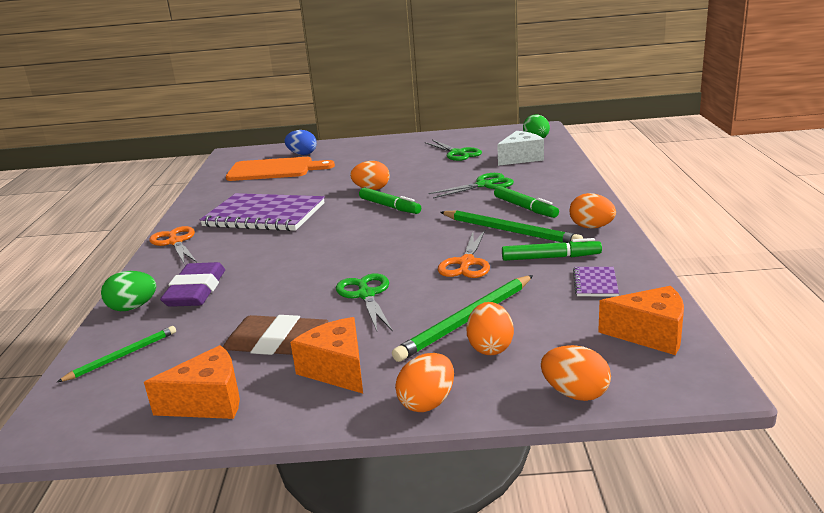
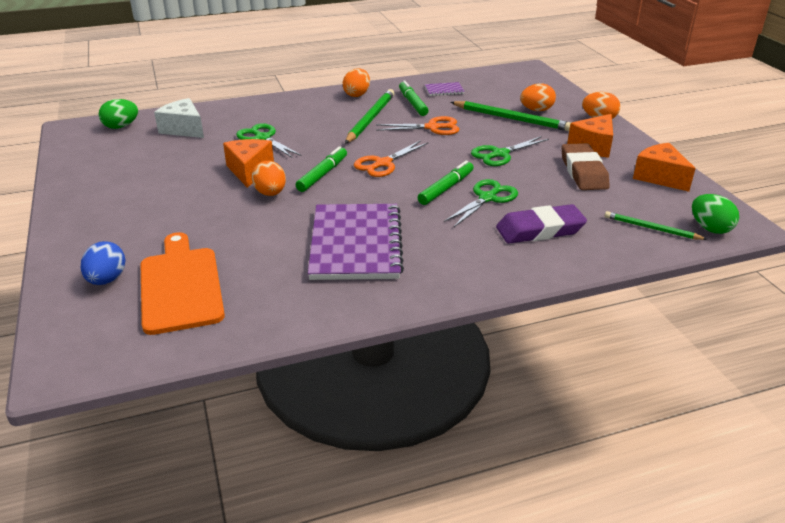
camera: 110 degrees left, 10 degrees up
(133, 307) = (589, 254): green egg -> green egg (710, 228)
(175, 242) = (447, 284): orange scissors -> orange scissors (383, 163)
(457, 153) = (152, 162): green scissors -> green scissors (487, 198)
(525, 208) = (321, 117): green marker -> green marker (446, 188)
(575, 394) = (561, 90): orange egg -> none
(650, 334) = (495, 77): orange cheese -> orange cheese (249, 171)

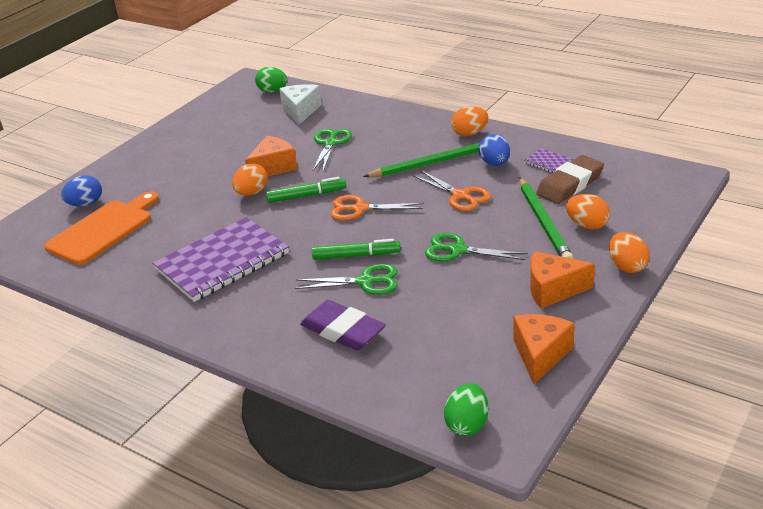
camera: 55 degrees right, 0 degrees up
(412, 103) = (495, 164): green marker -> blue egg
(583, 172) = (486, 307): brown eraser -> brown eraser (570, 184)
(651, 228) = (421, 389): green pencil -> none

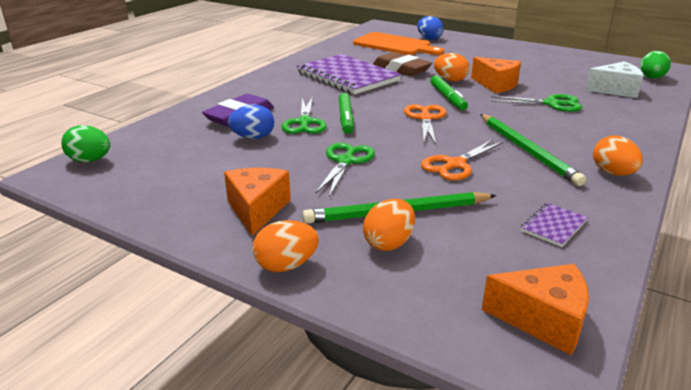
camera: 85 degrees right, 5 degrees down
(495, 164) = (537, 187): blue egg -> blue egg (253, 137)
(540, 354) = (154, 196): orange cheese -> orange cheese (543, 320)
(570, 184) = (495, 238): brown eraser -> brown eraser (401, 69)

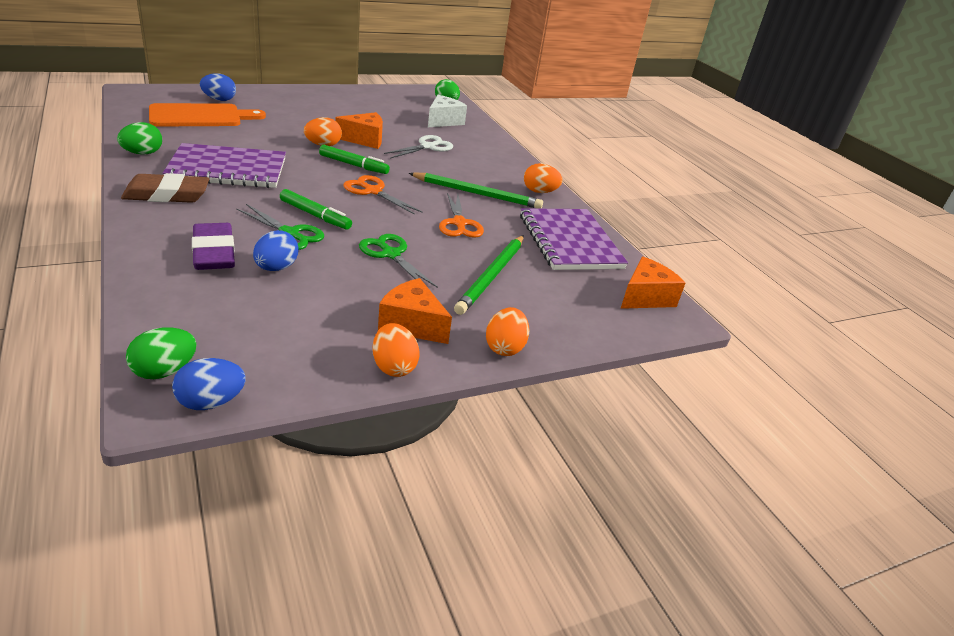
camera: 60 degrees left, 5 degrees up
(71, 186) = (211, 402): none -> blue egg
(316, 56) = (142, 153): none -> green egg
(389, 243) = (524, 299): orange egg -> orange egg (393, 367)
(401, 69) = (261, 145): brown eraser -> brown eraser (167, 194)
(551, 104) = (427, 147): green scissors -> white scissors
(553, 226) = (570, 242): purple notebook -> purple notebook, size x2.40

